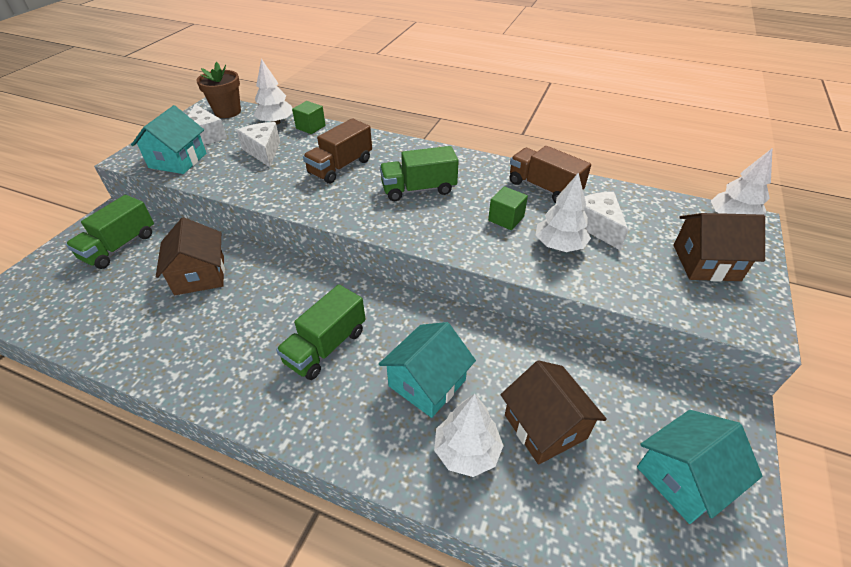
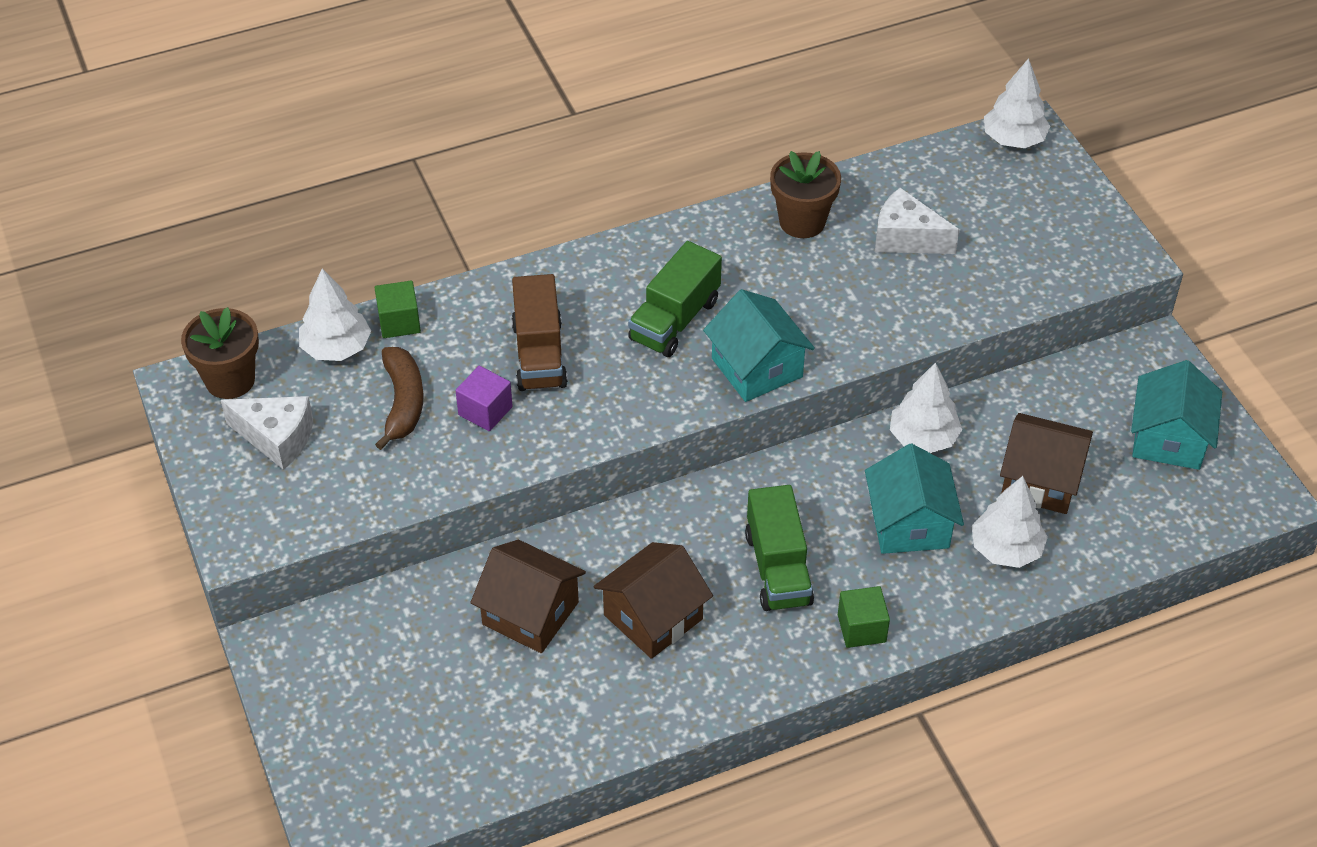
camera: 45 degrees left, 5 degrees up
(120, 246) = (368, 665): green truck -> none
(178, 160) = (313, 497): turquoise house -> turquoise house (757, 367)
(263, 151) = (403, 402): white cheese -> brown banana
(285, 172) = (485, 411): none -> purple cube
(506, 219) = (812, 293): green cube -> green cube (861, 628)
(544, 188) = (802, 221): brown truck -> brown flower pot
(559, 245) = (897, 289): white tree -> white tree (923, 438)
(706, 262) = (1037, 214): brown house -> brown house (653, 617)

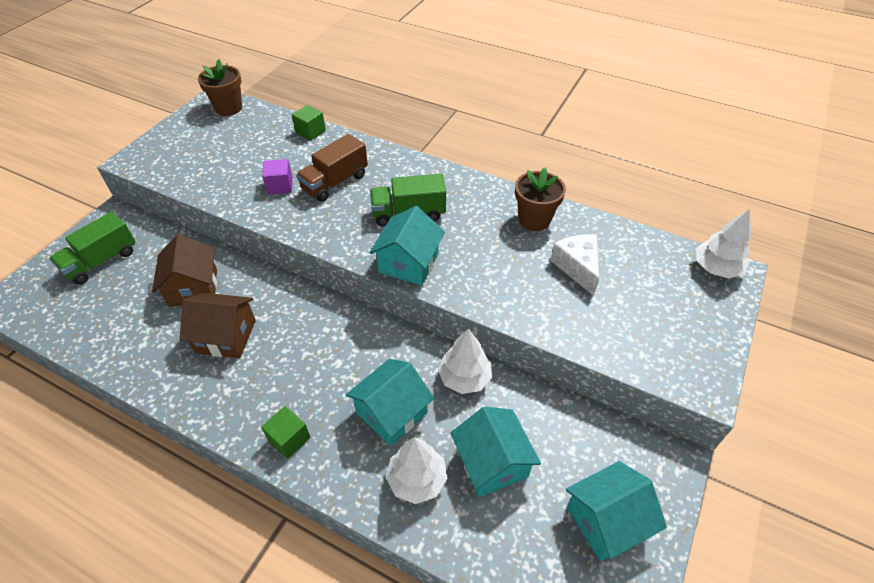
camera: 50 degrees right, 0 degrees up
(277, 438) = (205, 137): white cheese -> none
(336, 348) = (276, 124): white tree -> none
(403, 402) = (261, 159): brown banana -> none
(778, 568) = (304, 369): green truck -> green truck (101, 261)
(1040, 480) = (492, 463): brown house -> turquoise house

